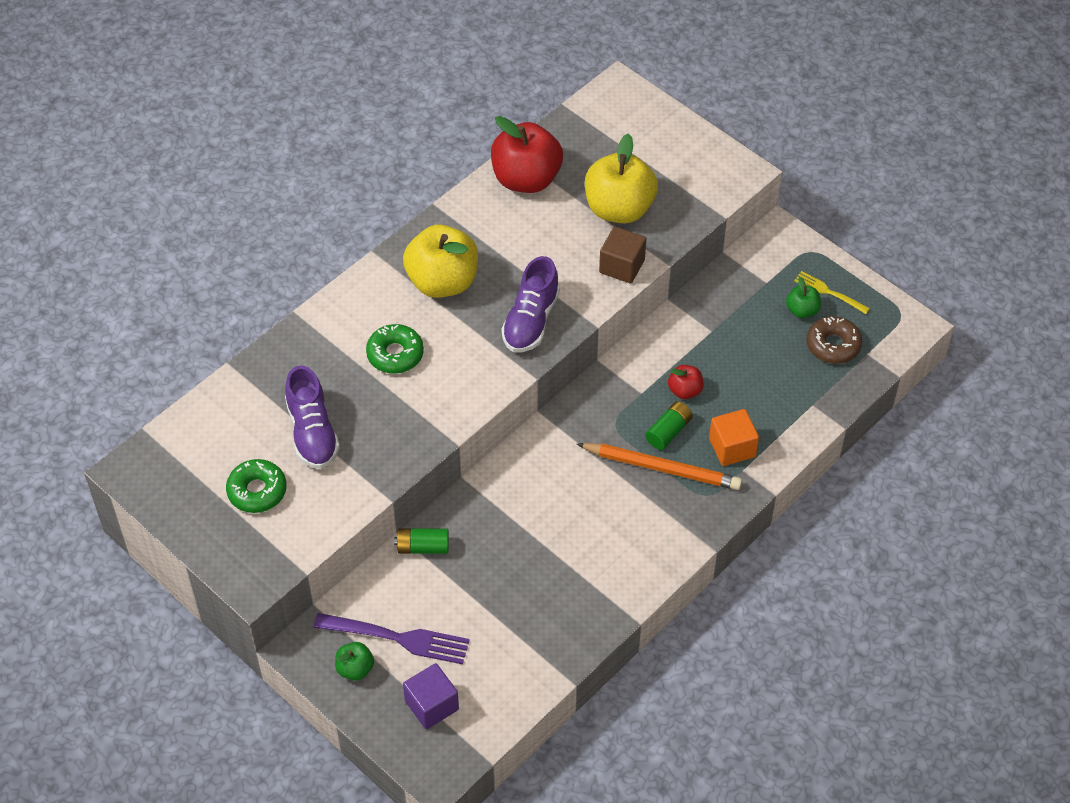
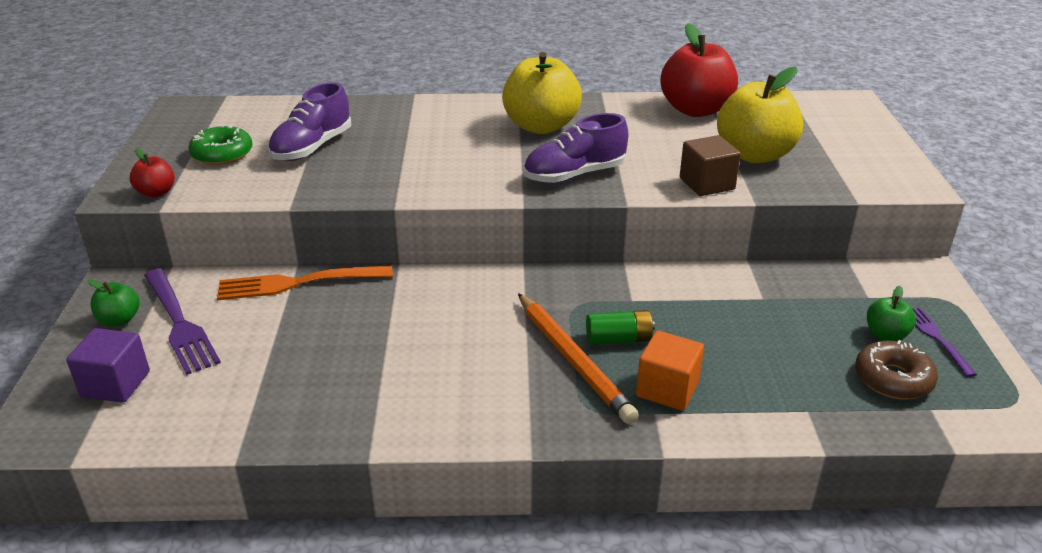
camera: 45 degrees right, 20 degrees down
(395, 354) = (440, 142): green donut -> none
(423, 547) = (298, 283): green battery -> orange fork
(685, 391) = (676, 321): red apple -> red apple (156, 192)
(829, 292) = (936, 338): yellow fork -> purple fork

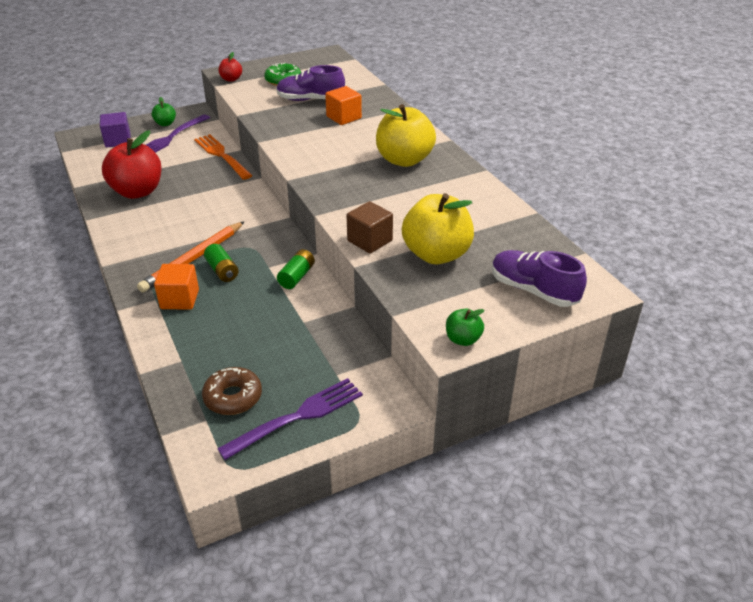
camera: 65 degrees right, 5 degrees up
(392, 137) = (344, 117): none -> orange cube
(575, 175) = (342, 187): purple shoe -> purple shoe (533, 290)
(667, 283) = (297, 276): none -> green battery
(695, 110) = (494, 215): red apple -> red apple (137, 192)
(886, 335) = (287, 388): green apple -> green apple (463, 339)
(936, 338) = (297, 417): purple fork -> purple fork, size x1.72

